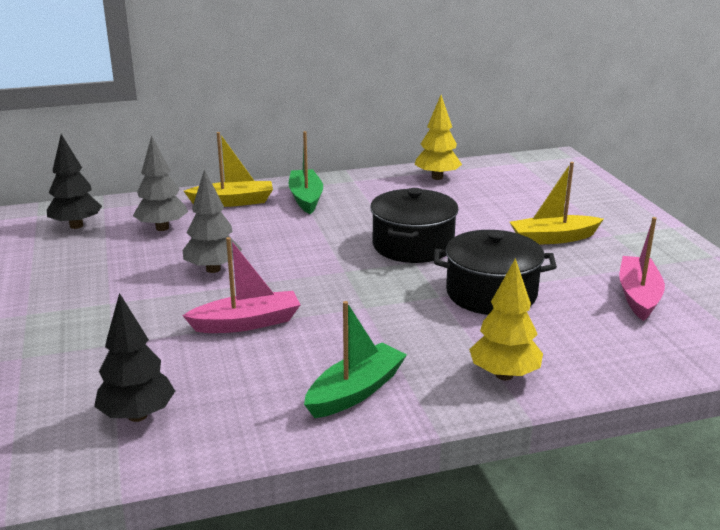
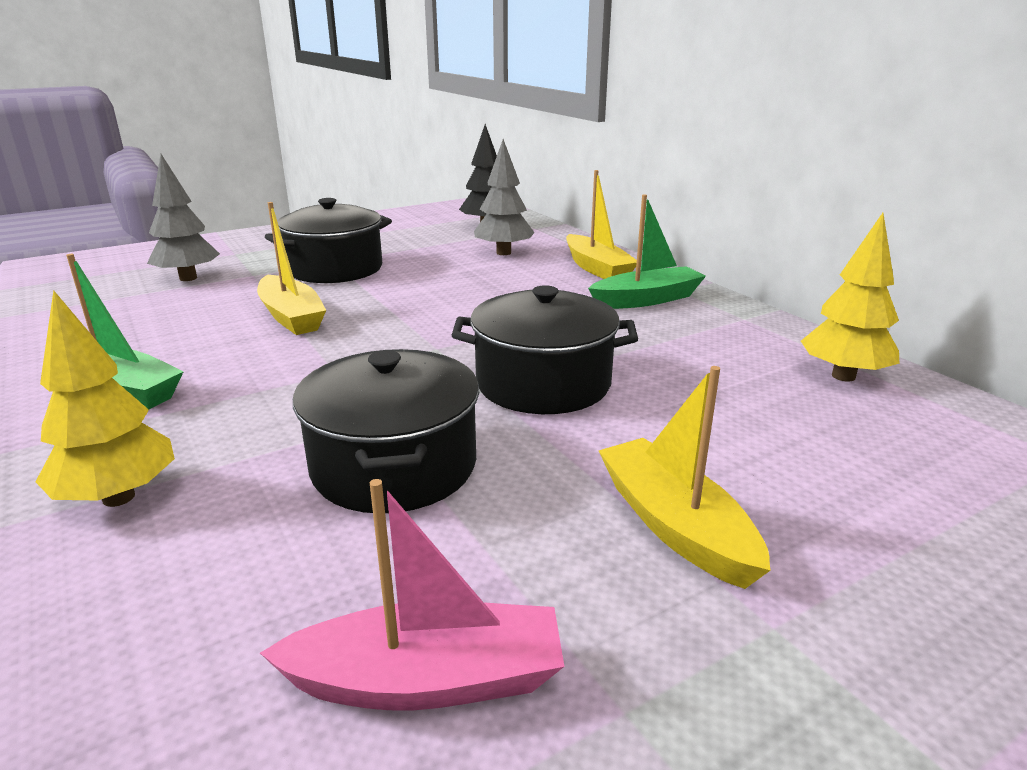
camera: 75 degrees right, 0 degrees up
(135, 301) = (335, 269): none -> black pot
(137, 415) = (121, 302): black tree -> none
(213, 269) = (415, 285): grey tree -> grey tree (188, 278)
(247, 323) = (291, 317): pink boat -> yellow boat

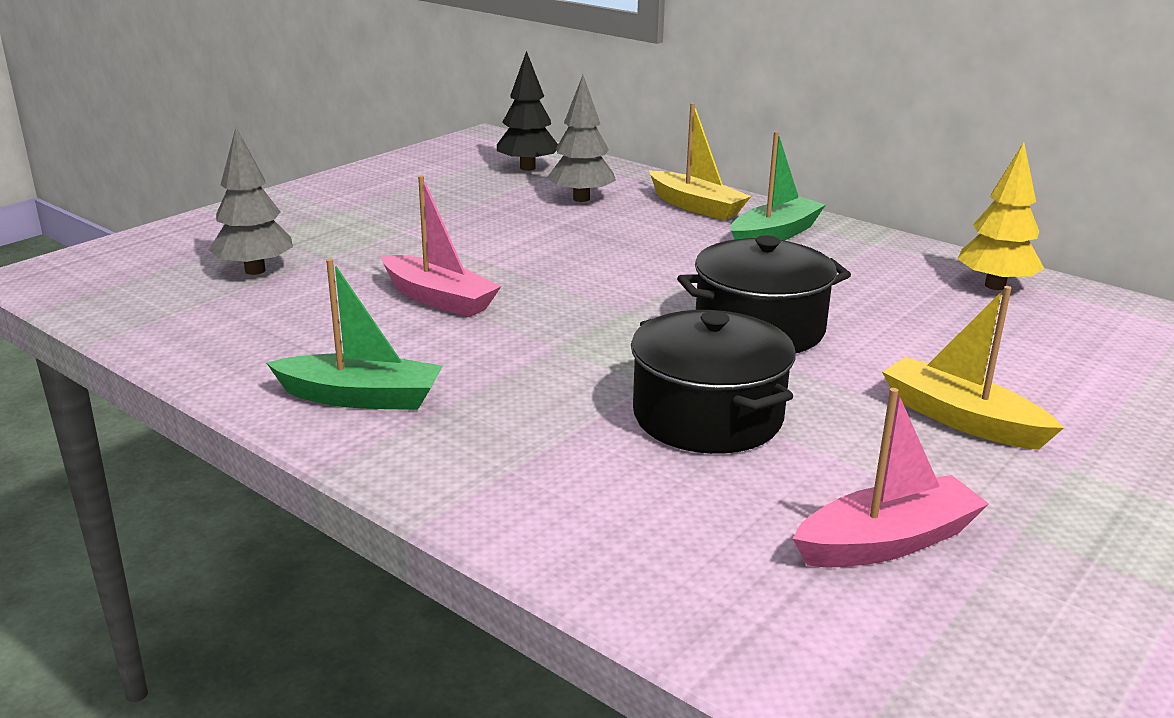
camera: 20 degrees left, 0 degrees up
(118, 497) = (499, 482): yellow tree -> none
(291, 317) = (439, 299): yellow boat -> pink boat
(335, 269) = (416, 239): black pot -> none

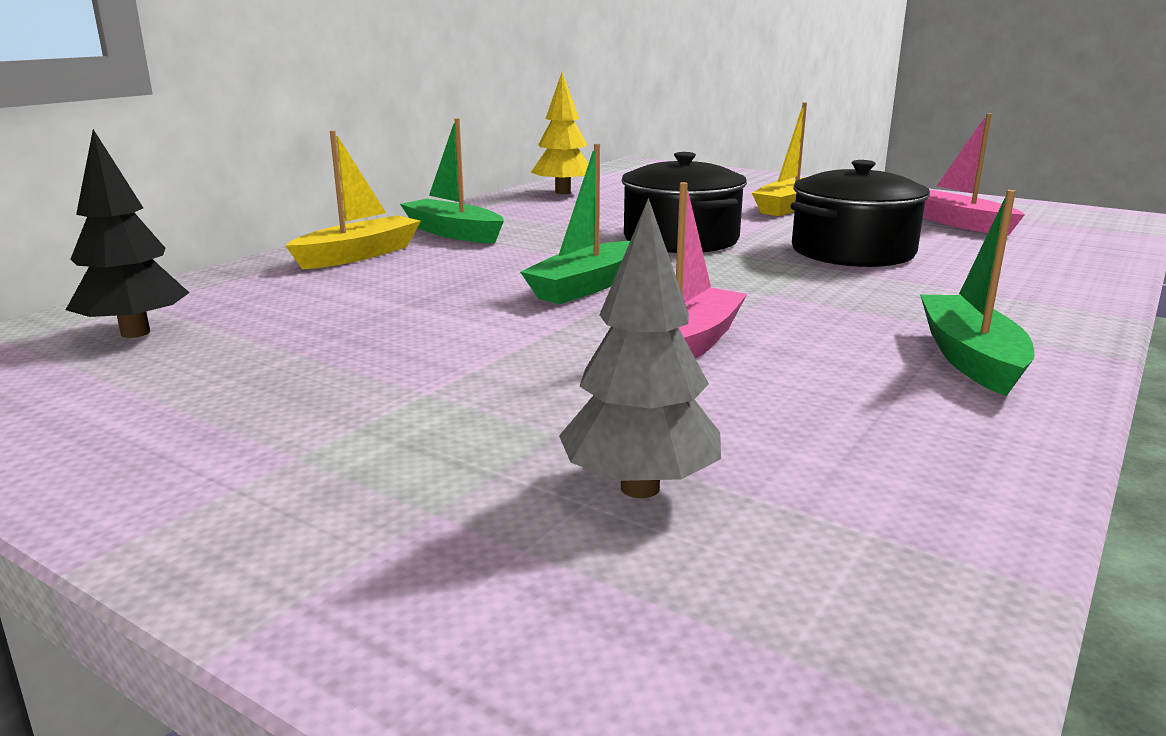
camera: 95 degrees left, 5 degrees down
(581, 199) = (309, 299): grey tree -> none
(592, 277) = (585, 287): none -> green boat

